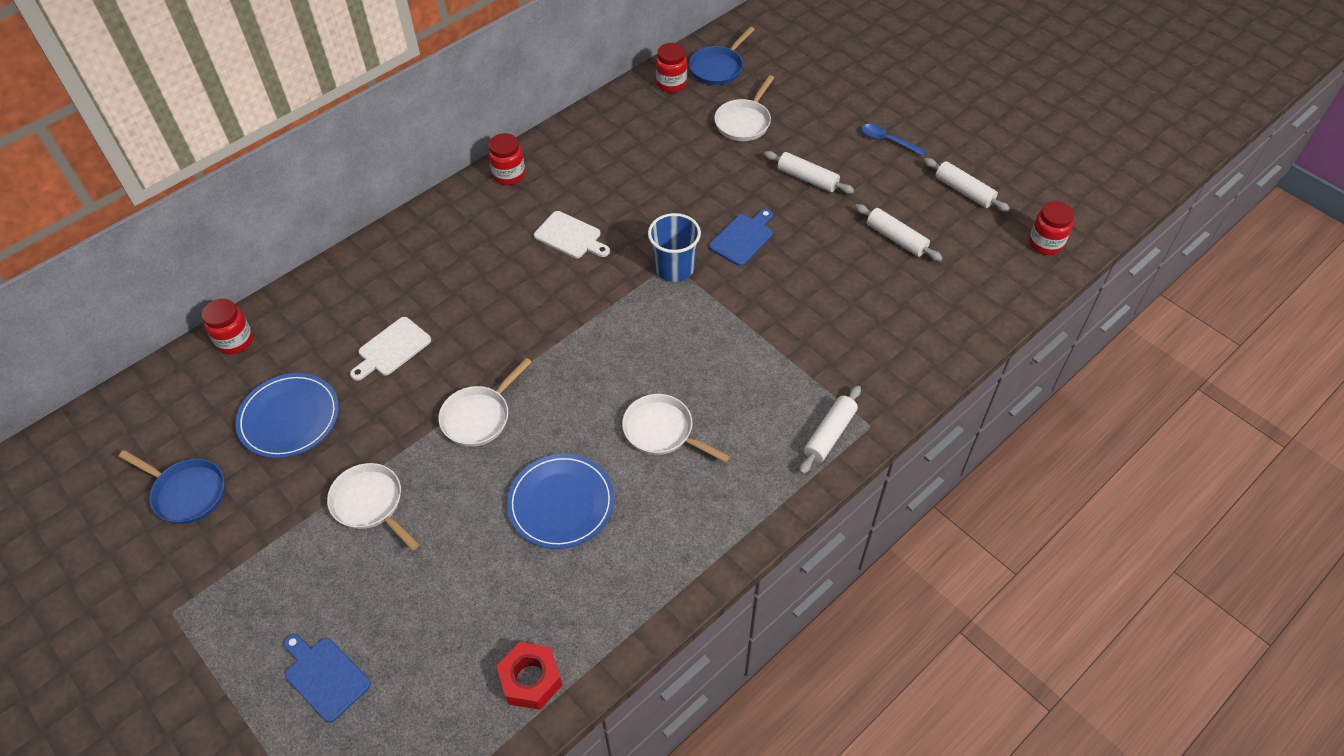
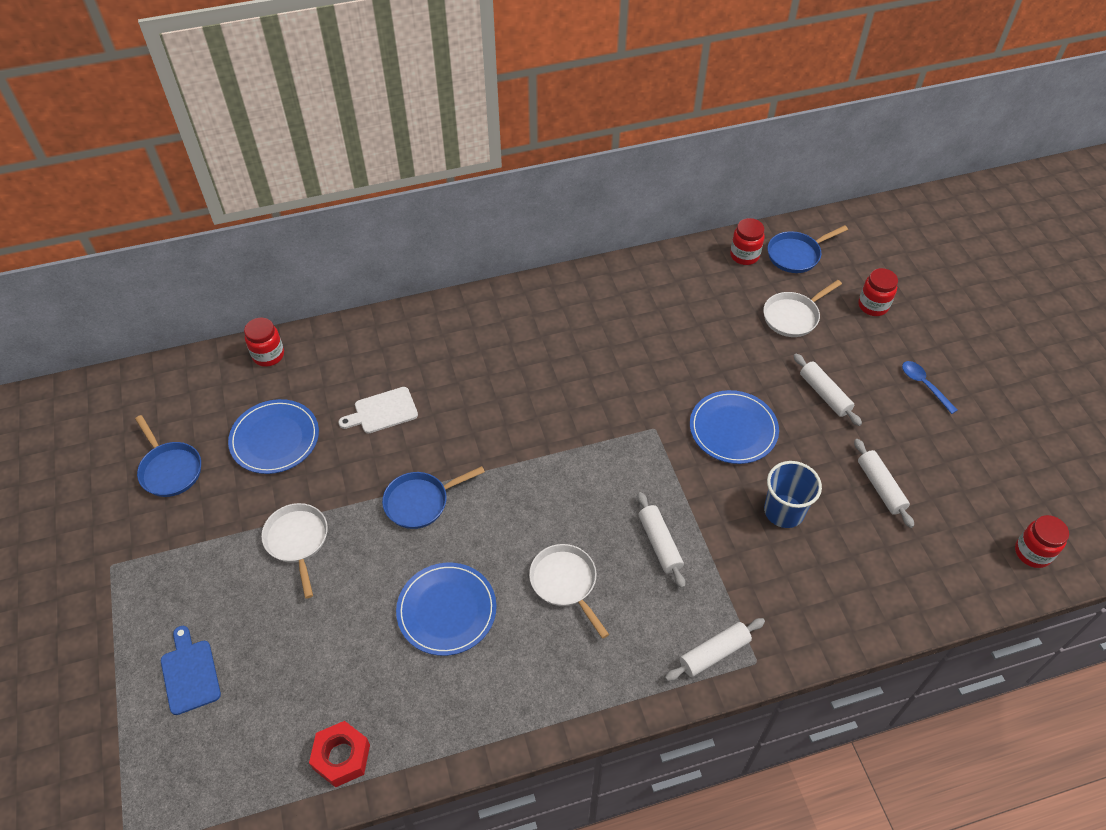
camera: 25 degrees right, 0 degrees up
(479, 417) = (420, 502): white pan -> blue pan
(509, 175) = (557, 291): red jar -> red jar (873, 306)
(570, 236) = (580, 368): white cutting board -> none
(674, 268) = (656, 433): blue cup -> blue cup (784, 511)
(743, 238) = (733, 429): blue cutting board -> blue plate
(964, 191) = (975, 465): white rolling pin -> white rolling pin (659, 543)

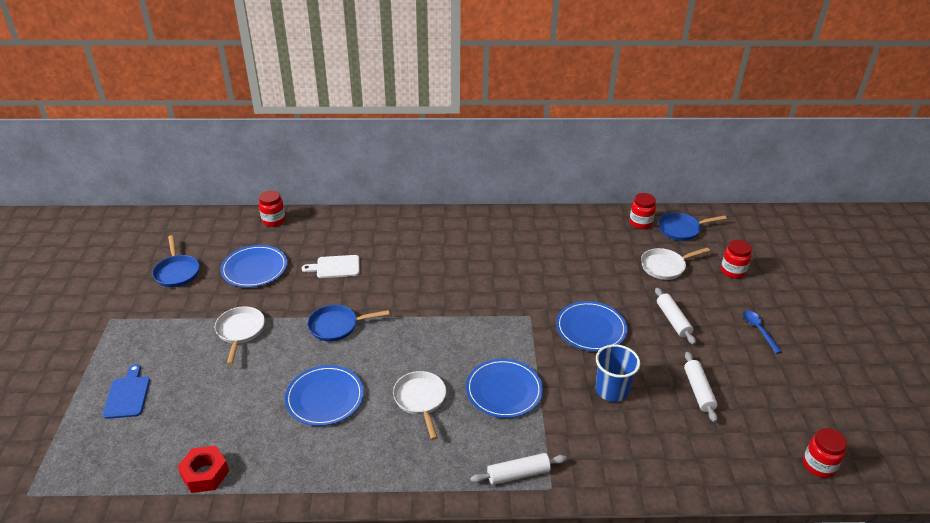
camera: 15 degrees right, 15 degrees down
(659, 543) = (504, 390): white rolling pin -> blue plate

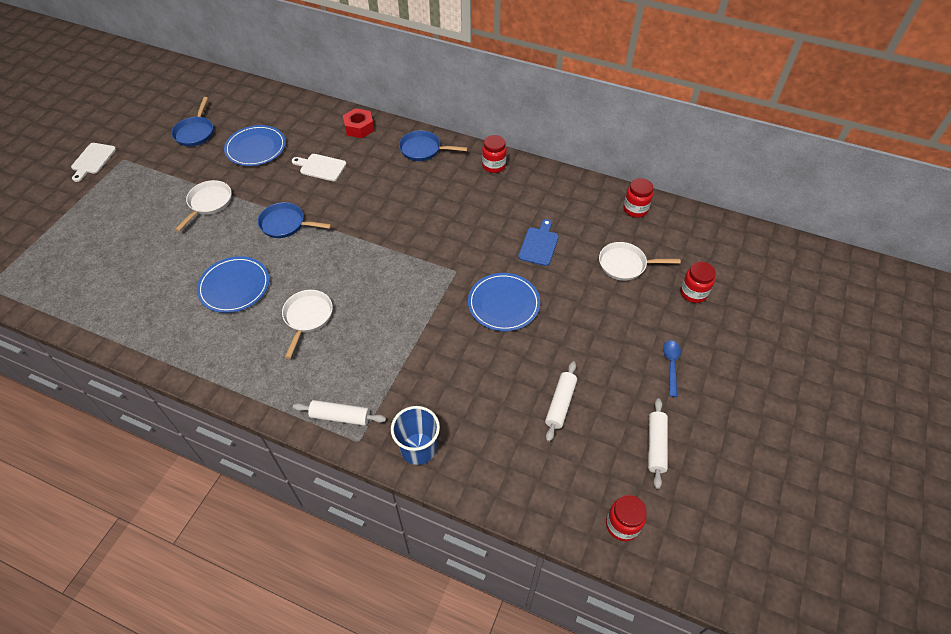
camera: 25 degrees right, 15 degrees up
(73, 330) = (92, 160): none -> white cutting board
(128, 395) = (96, 230): blue cutting board -> blue cutting board (539, 245)
(205, 474) = (108, 318): red nut -> red nut (359, 128)
(273, 221) = (299, 106): red jar -> red jar (493, 166)
(504, 390) = (382, 335): blue plate -> none
(612, 390) = (478, 371): blue cup -> blue cup (418, 448)
(673, 320) = (590, 323): white rolling pin -> white rolling pin (656, 445)
(681, 229) = (673, 230): blue pan -> blue pan (423, 149)

